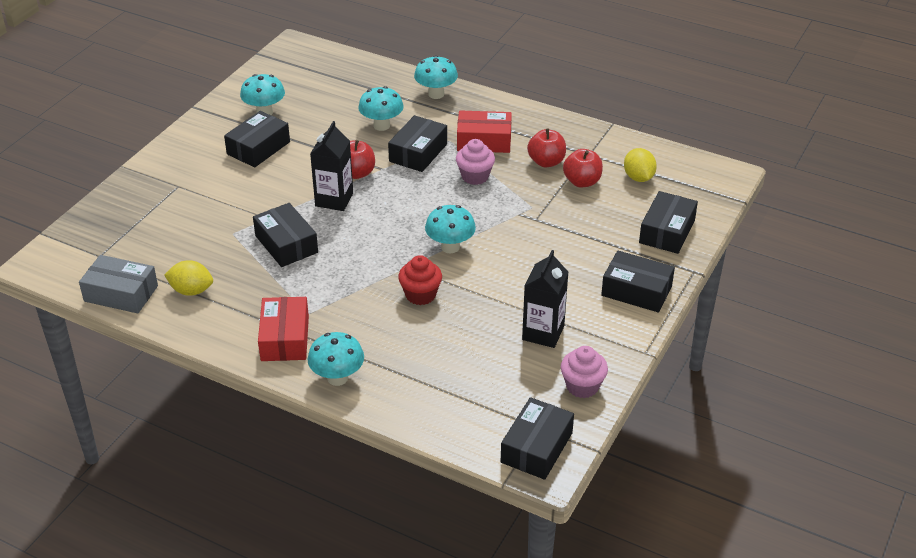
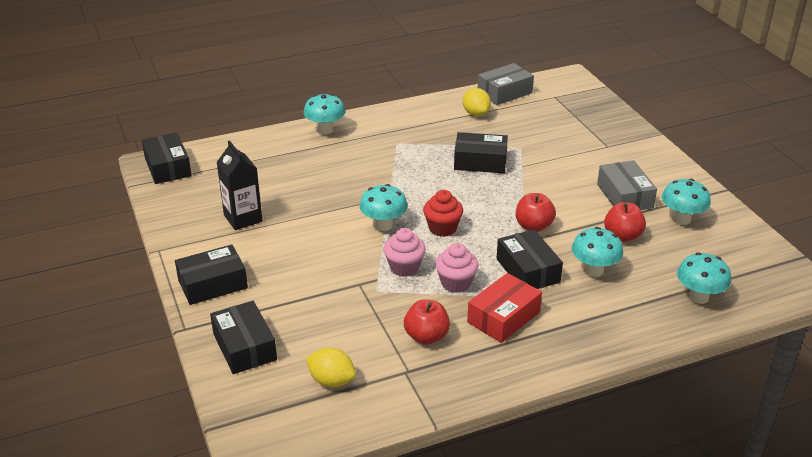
camera: 130 degrees right, 5 degrees down
(191, 291) = (476, 113): yellow lemon -> yellow lemon turned 75 degrees counterclockwise
(258, 148) = (624, 196): black box -> grey box
(285, 338) = (385, 127): red box -> none
(334, 200) = (509, 201): black carton -> none
(420, 295) = (352, 189): red cupcake -> red cupcake (442, 228)
(436, 94) = (619, 330): turquoise mushroom -> turquoise mushroom (699, 297)
(582, 182) = (371, 340): red apple -> red apple (622, 236)
(582, 386) = (178, 207): pink cupcake -> pink cupcake (404, 267)

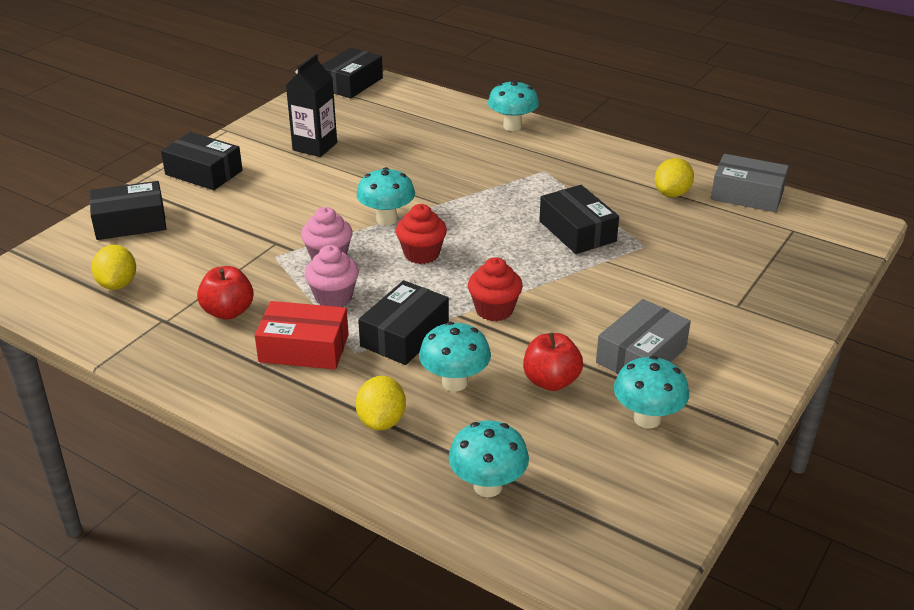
camera: 55 degrees right, 0 degrees up
(244, 347) = (130, 222): black box -> black box turned 45 degrees clockwise
(533, 226) = (494, 310): red apple -> red cupcake
(609, 313) = (381, 421): none -> yellow lemon

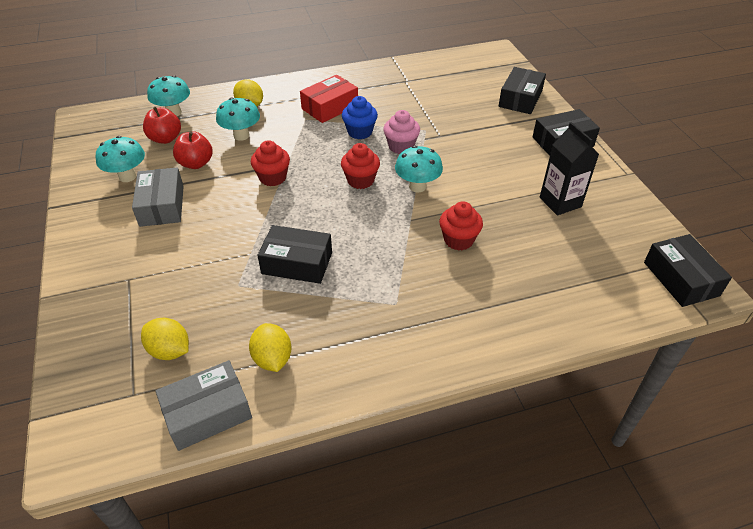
camera: 130 degrees right, 10 degrees up
(118, 284) = (456, 78): yellow lemon -> yellow lemon (170, 350)
(228, 311) = (389, 98): red apple -> red apple (165, 139)
(333, 297) = (360, 132): pink cupcake -> blue cupcake
(405, 335) = (296, 139): black box -> none
(433, 172) = (458, 240): none -> red cupcake
(512, 126) = (494, 336): turquoise mushroom -> none

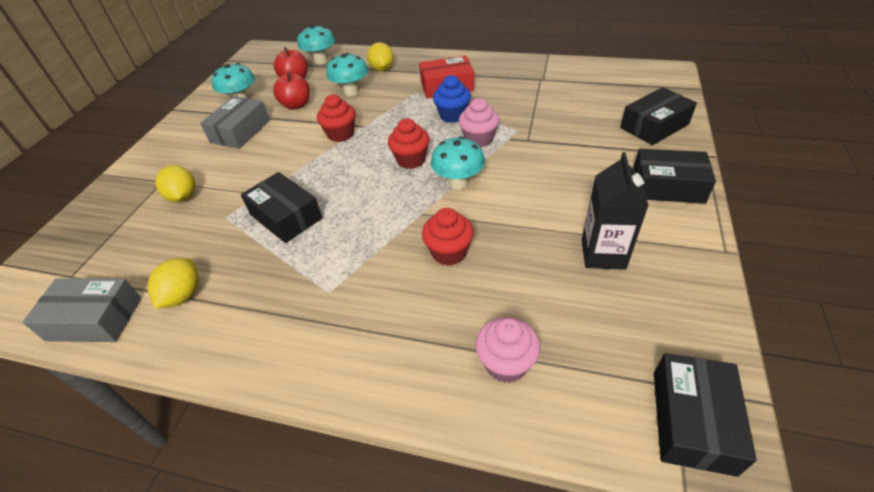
camera: 35 degrees right, 0 degrees up
(170, 350) = (127, 252): yellow lemon -> yellow lemon (183, 197)
(560, 295) = (506, 363): none -> pink cupcake

